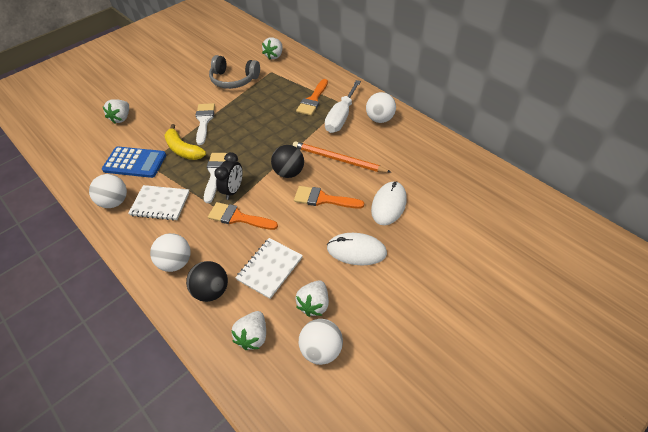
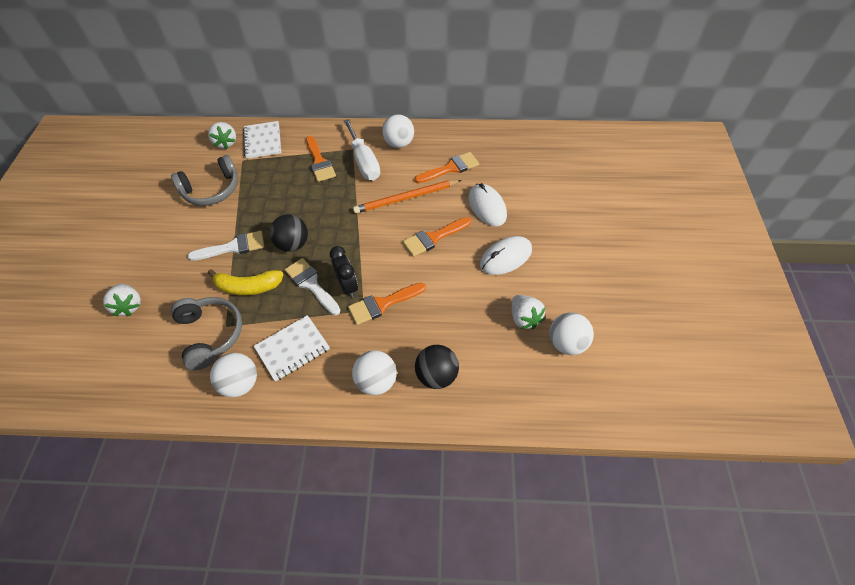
camera: 45 degrees left, 5 degrees up
(135, 163) = (210, 334): blue calculator -> grey headphones
(204, 121) = (233, 247): white brush -> white brush turned 120 degrees clockwise
(253, 336) = (511, 378): white strawberry -> none
(269, 268) = (460, 321): white notebook -> white notebook (263, 141)
(289, 172) = (378, 237): black ball -> black ball (293, 244)
(396, 159) = (450, 168): none -> orange brush

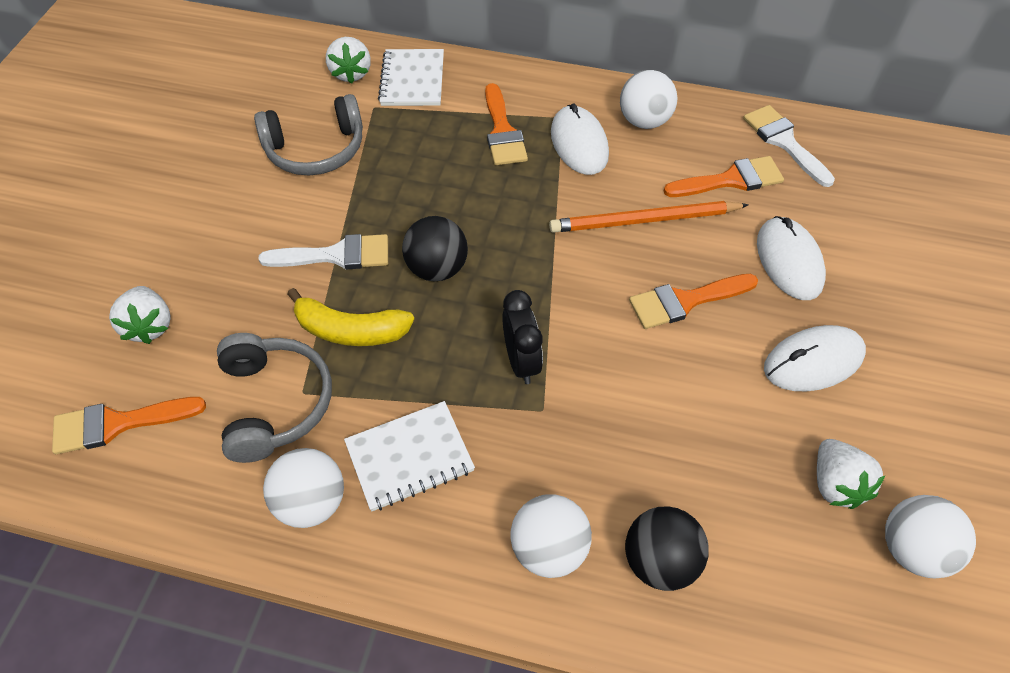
camera: 10 degrees right, 0 degrees up
(311, 284) = (458, 346): white brush -> white brush (784, 142)
(364, 162) = (579, 143): white screwdriver -> white mouse
(382, 304) = (578, 406): orange brush -> orange brush (117, 424)

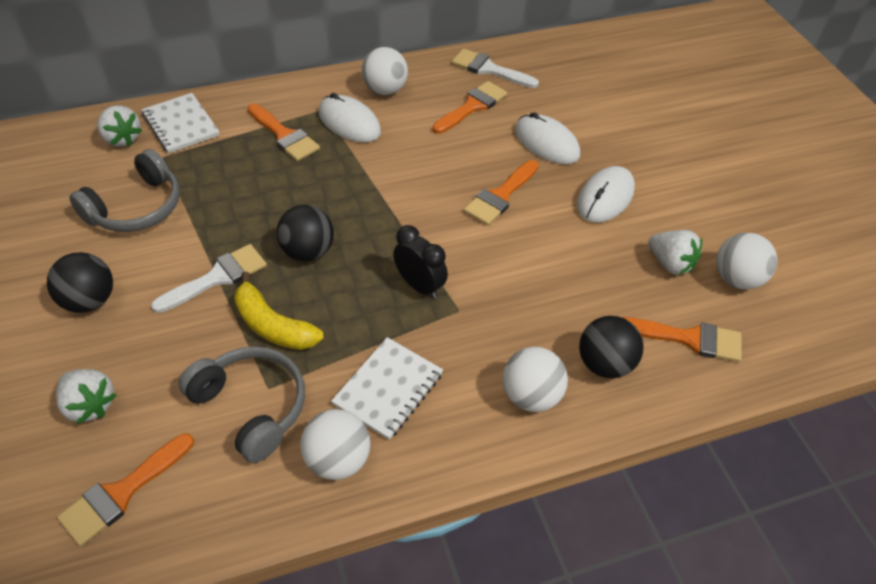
camera: 35 degrees left, 5 degrees down
(216, 225) = (90, 301): none -> black ball
(350, 330) = (273, 325): yellow banana -> yellow banana turned 60 degrees clockwise
(644, 220) = (434, 156): orange pencil -> none
(789, 590) = (689, 339): none -> orange brush

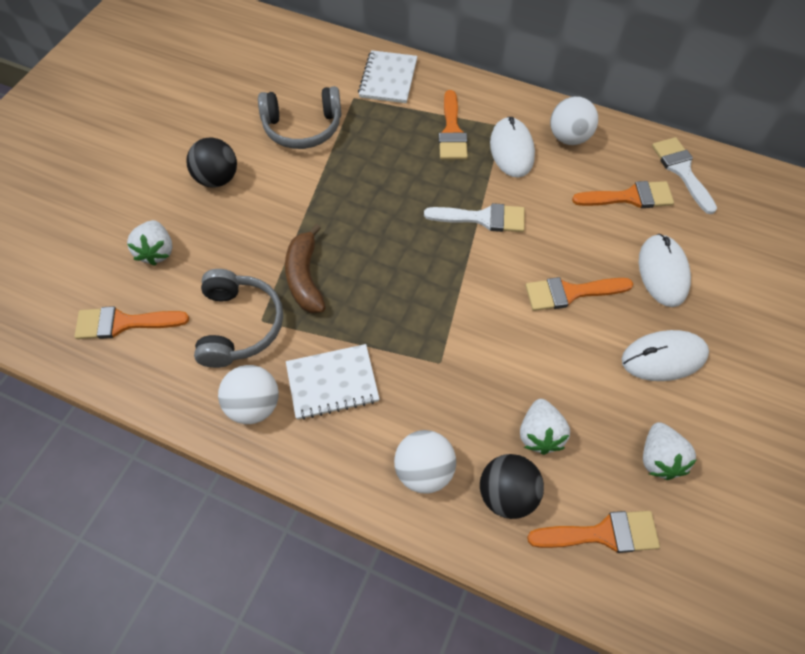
camera: 45 degrees right, 10 degrees up
(122, 139) = (340, 67): white strawberry -> white strawberry (539, 434)
(217, 277) = (304, 216): white brush -> white brush (483, 218)
(273, 325) = (305, 277): yellow banana -> brown banana
(308, 251) = (379, 238): black ball -> none
(420, 285) = (431, 322): black clock -> none
(689, 339) = (602, 533): orange brush -> orange brush turned 60 degrees counterclockwise
(736, 279) = (708, 520): white ball -> none

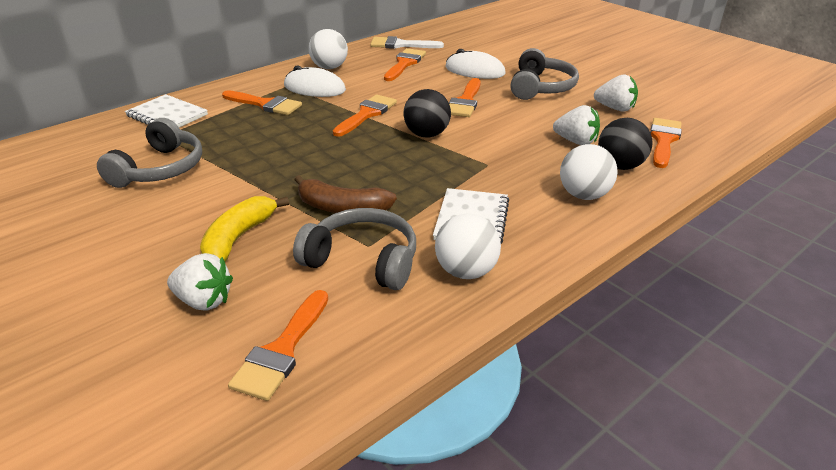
camera: 65 degrees left, 25 degrees down
(217, 179) = (154, 234): black ball -> black ball (427, 134)
(234, 230) = (238, 238): none -> yellow banana
(483, 218) = (367, 114): white brush -> orange brush
(664, 357) = (540, 87): white mouse -> grey headphones

